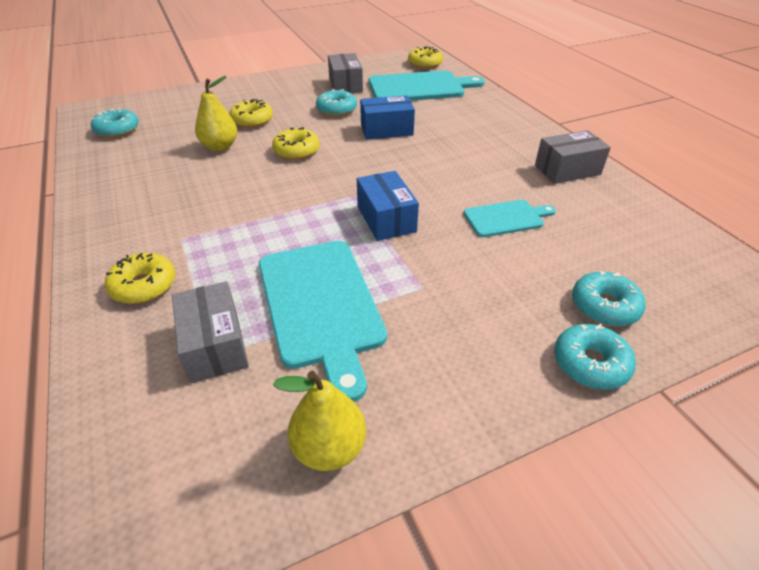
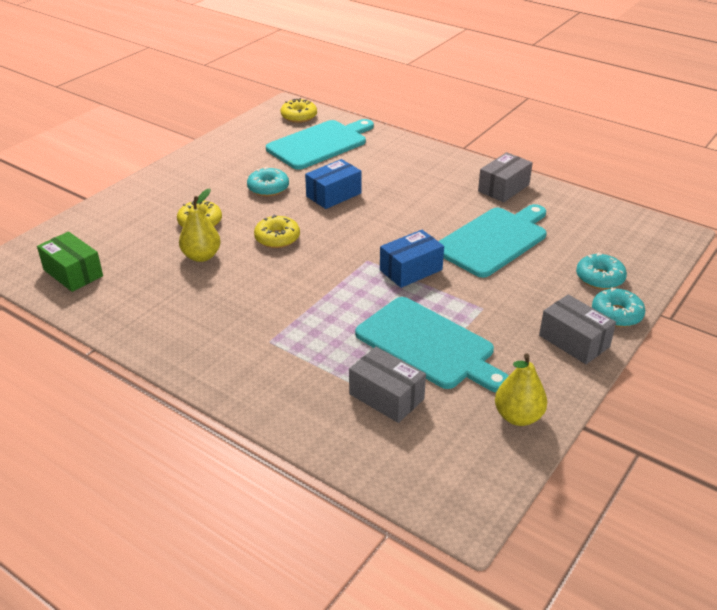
camera: 30 degrees left, 5 degrees down
(117, 130) = (73, 273): turquoise donut -> green box
(144, 286) = (285, 383): yellow donut -> none
(345, 85) = (247, 160): grey box -> grey box (574, 341)
(386, 219) = (411, 270): blue box -> blue box turned 75 degrees counterclockwise
(506, 218) = (493, 240): turquoise cutting board -> turquoise cutting board, size x1.84

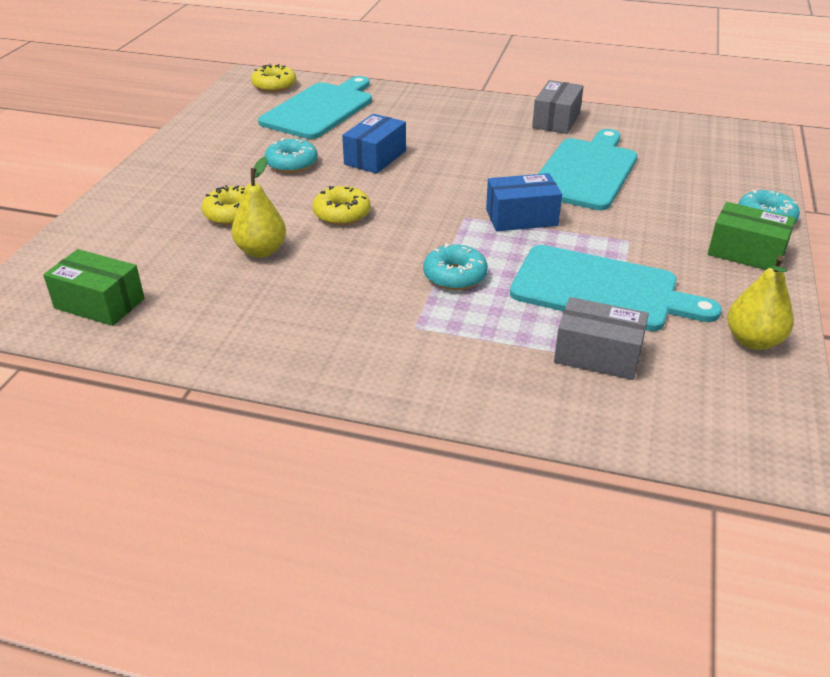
camera: 20 degrees left, 0 degrees up
(411, 270) = (521, 217): blue box -> blue box turned 45 degrees clockwise
(574, 341) = (746, 252): grey box -> green box
(599, 278) = (721, 187): turquoise donut -> turquoise donut (455, 276)

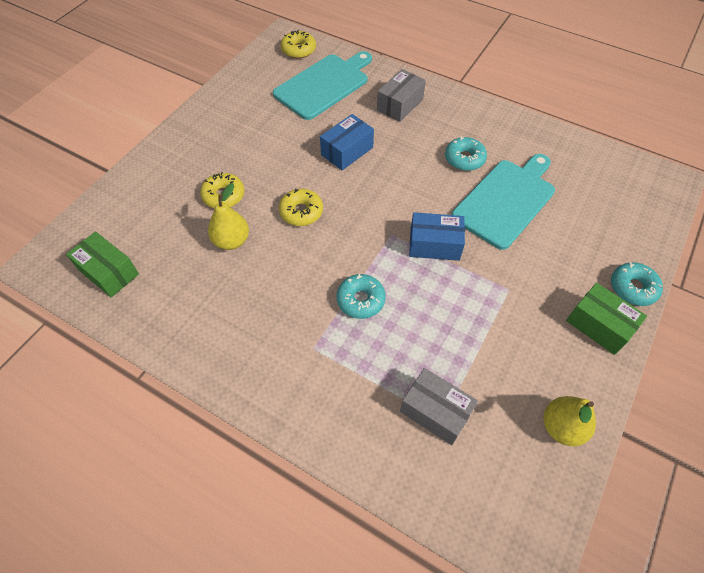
camera: 15 degrees right, 20 degrees up
(291, 163) = (283, 146): turquoise donut -> turquoise donut (464, 159)
(556, 120) = (505, 132): grey box -> grey box (400, 105)
(601, 290) = (465, 341): turquoise cutting board -> none

